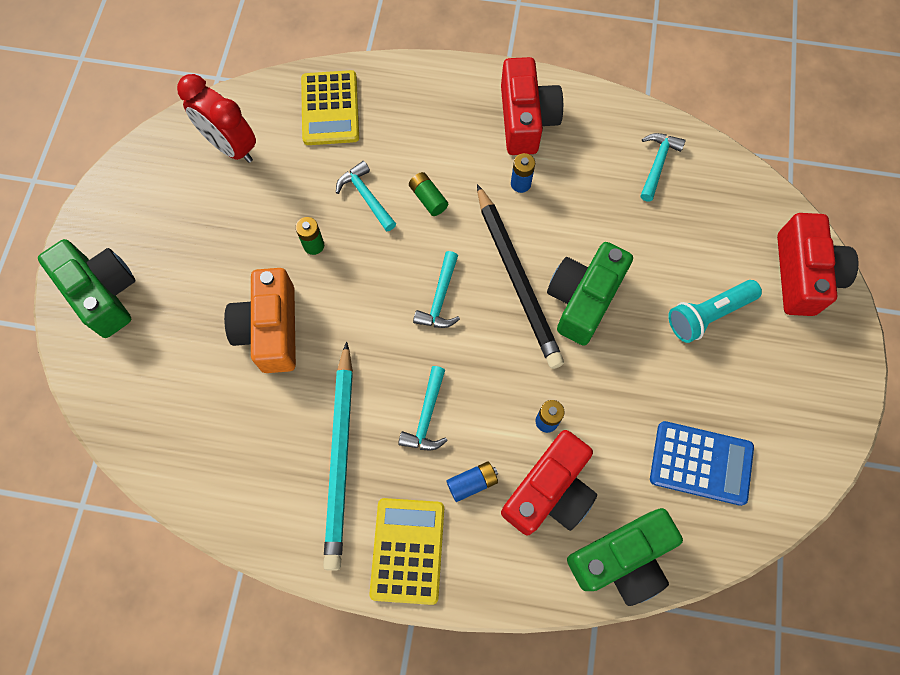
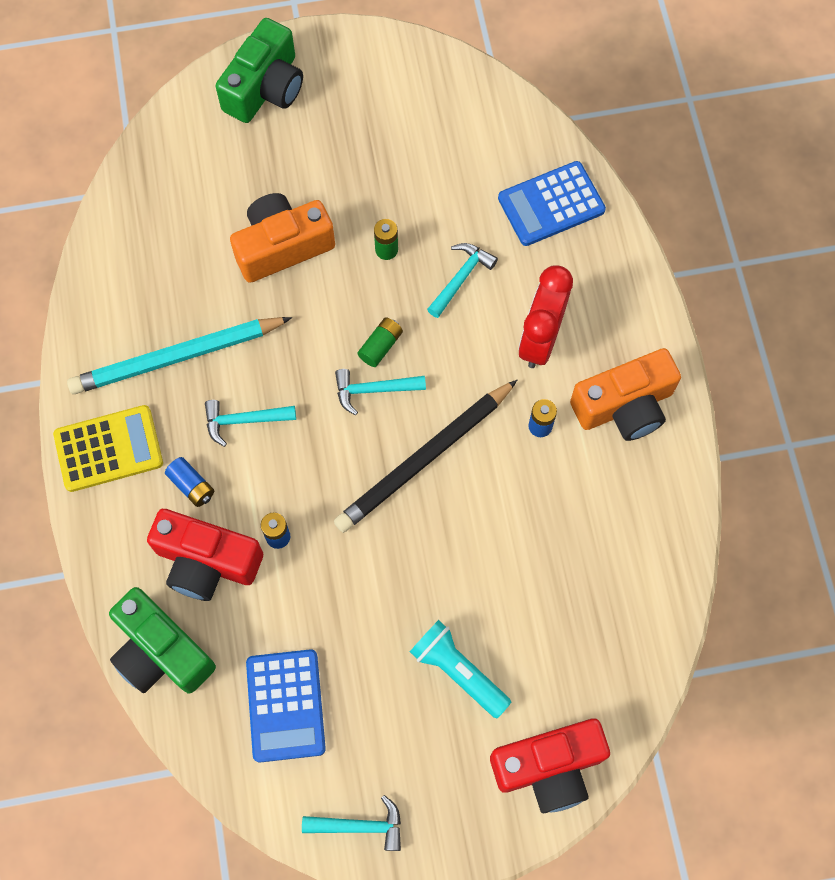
camera: 70 degrees right, 0 degrees up
(231, 147) = (465, 130): red clock -> red clock (540, 339)
(330, 108) = (551, 204): yellow calculator -> blue calculator
(428, 199) = (483, 339): green battery -> green battery (380, 346)
(526, 119) = (624, 406): red camera -> orange camera
(583, 299) = (426, 533): green camera -> none
(657, 164) = (627, 566): turquoise hammer -> turquoise hammer (360, 826)

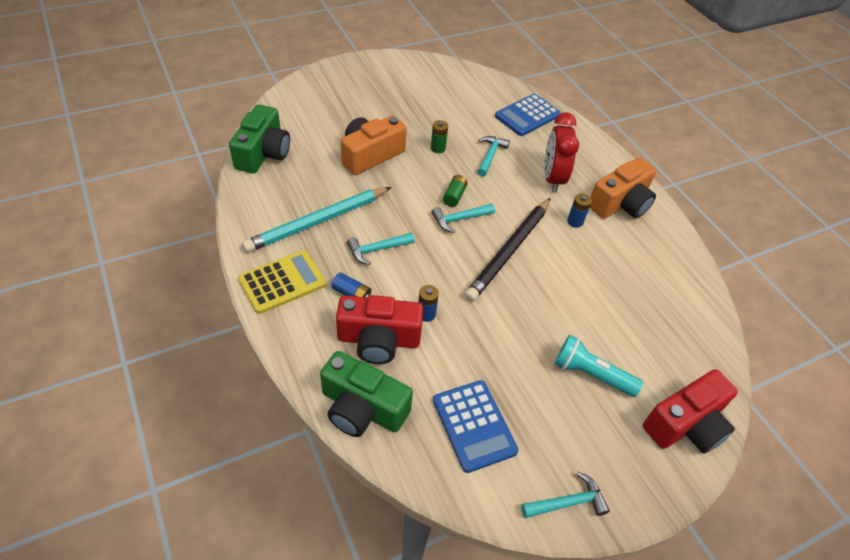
camera: 20 degrees left, 20 degrees down
(265, 88) = (333, 84): green camera -> green camera (263, 153)

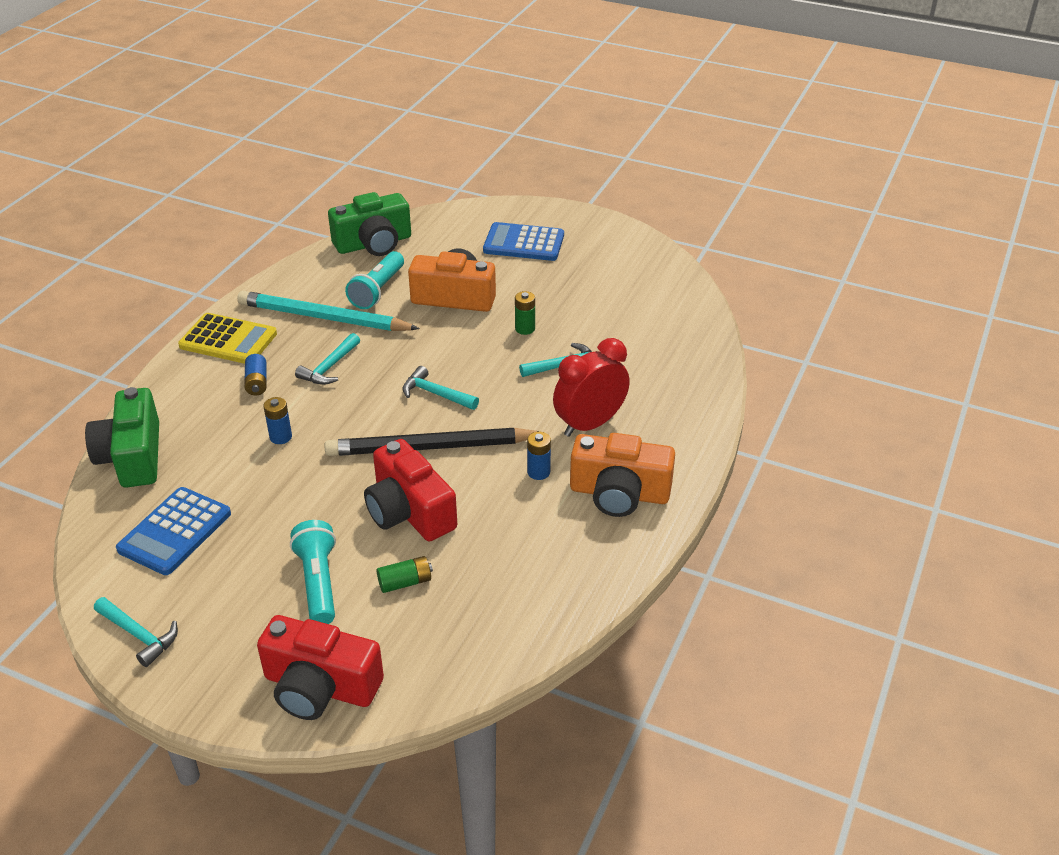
camera: 55 degrees right, 10 degrees down
(320, 181) = (378, 290): none -> turquoise flashlight
(377, 249) = (329, 367): turquoise hammer -> turquoise hammer turned 90 degrees counterclockwise
(378, 340) = (219, 425): red camera -> red camera (409, 511)
(454, 196) = (466, 374): green battery -> green battery (405, 582)
(527, 116) = (674, 358): blue calculator -> blue calculator (524, 243)

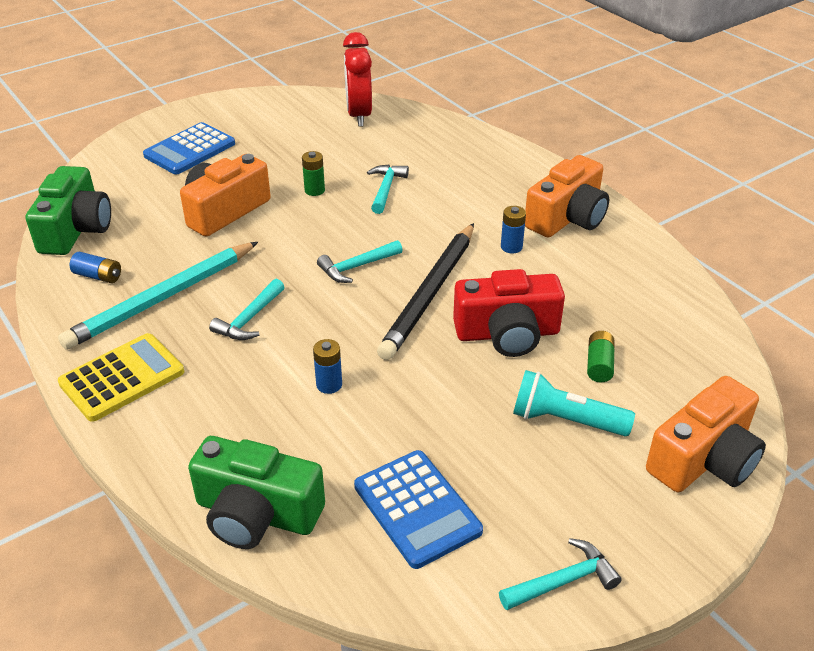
camera: 60 degrees left, 0 degrees up
(257, 382) = (222, 377): blue battery -> blue battery (98, 276)
(320, 687) = (704, 459): red camera -> orange camera
(329, 367) = (249, 319): turquoise hammer -> turquoise hammer turned 60 degrees clockwise
(378, 290) = (159, 251): turquoise flashlight -> none
(589, 424) = (473, 202): red clock -> red clock (359, 115)

